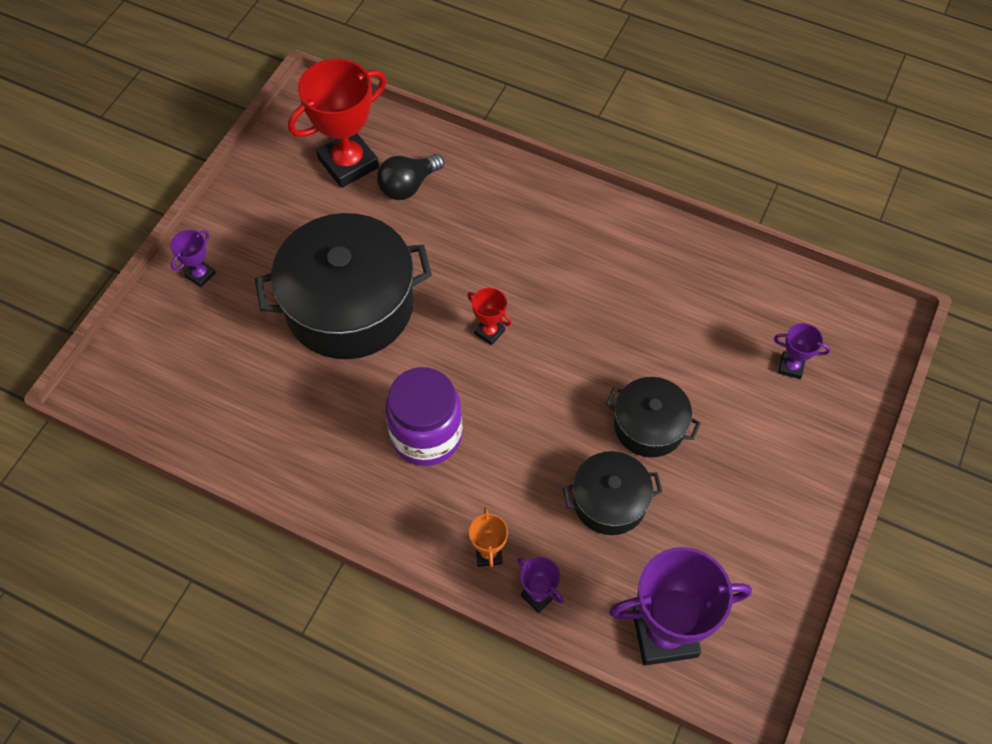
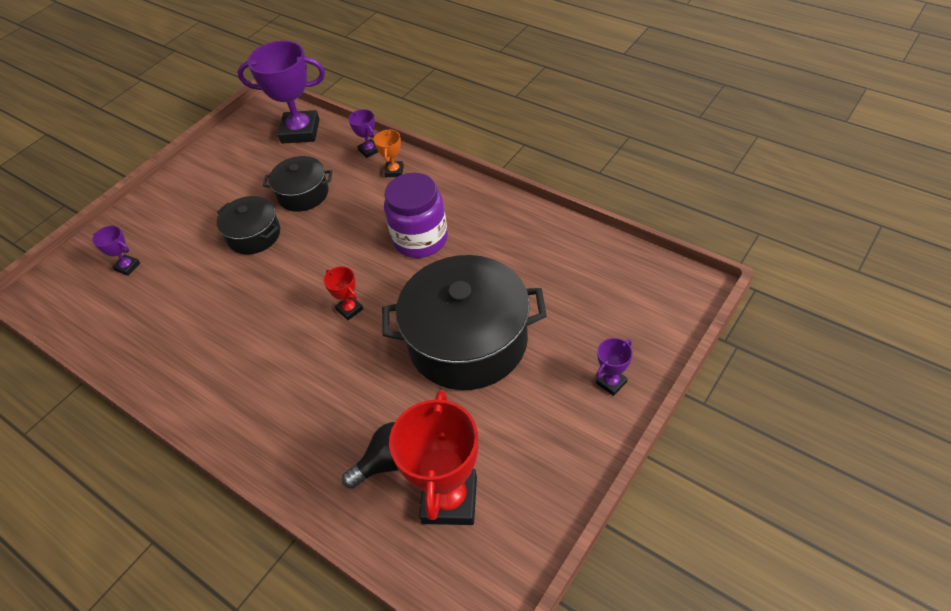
camera: 165 degrees left, 10 degrees down
(348, 163) = (449, 500): red trophy -> red trophy turned 60 degrees counterclockwise

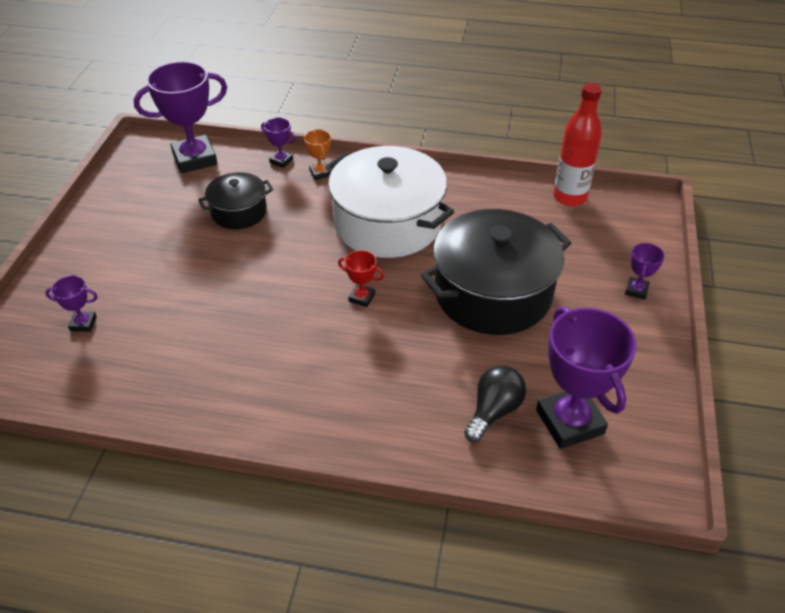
camera: 30 degrees left, 5 degrees down
(254, 235) = (212, 259): black pot -> none
(420, 239) = (388, 223): purple jar -> white pot
(449, 500) = (569, 422): red trophy -> purple trophy
(613, 258) = (569, 197): none -> red bottle

